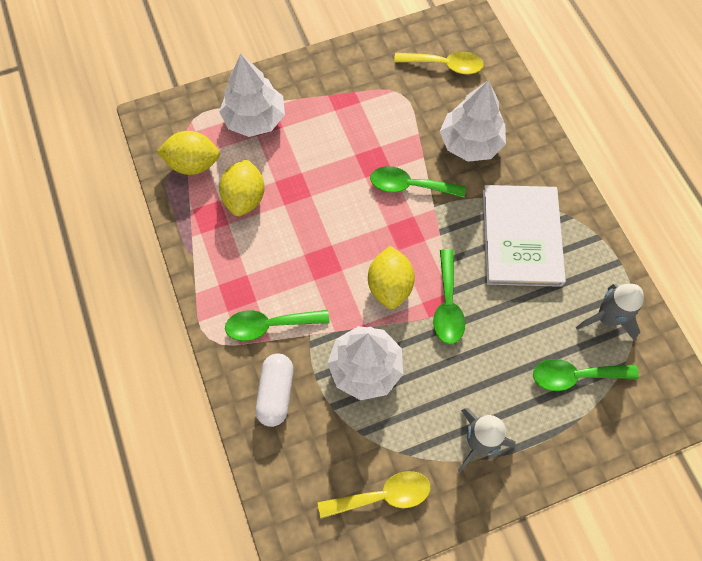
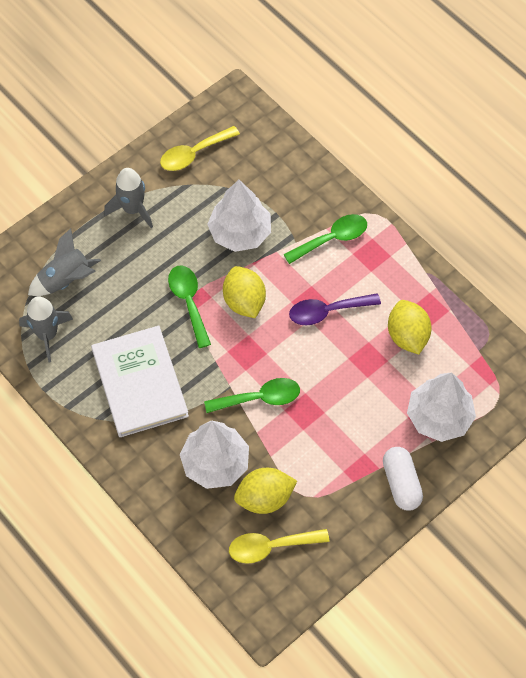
camera: 160 degrees right, 5 degrees down
(193, 164) = (472, 352): yellow lemon -> yellow lemon (264, 498)
(276, 393) = (303, 193): white capsule -> white capsule (401, 483)
(310, 247) = (327, 311): none -> purple spoon
(575, 376) = (66, 280): green spoon -> grey rocket

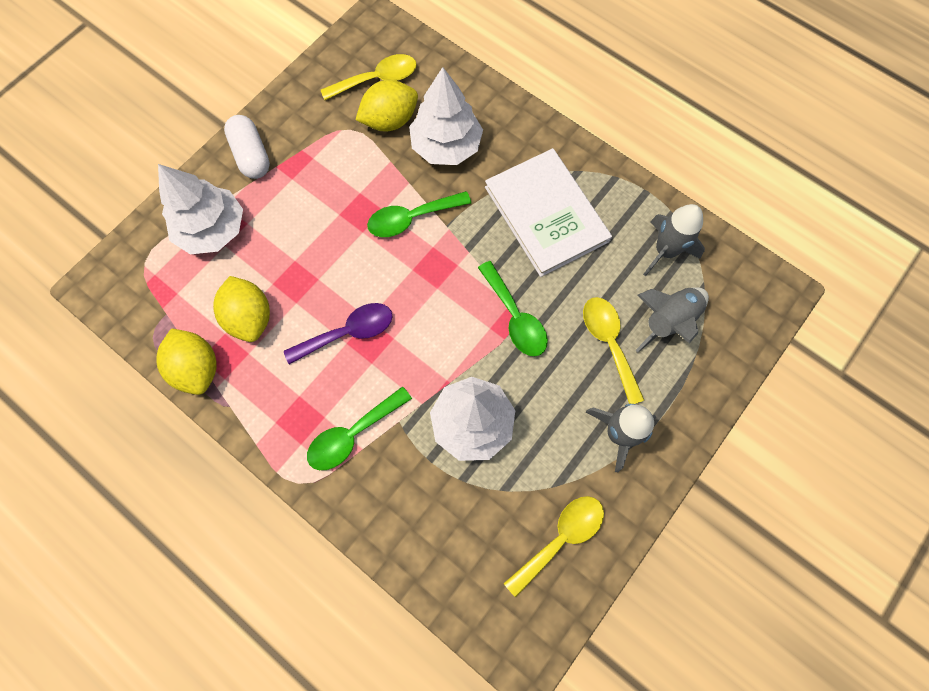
camera: 170 degrees right, 10 degrees up
(119, 271) = (609, 343): none -> yellow spoon
(244, 302) = (449, 329): yellow lemon -> yellow lemon (198, 368)

